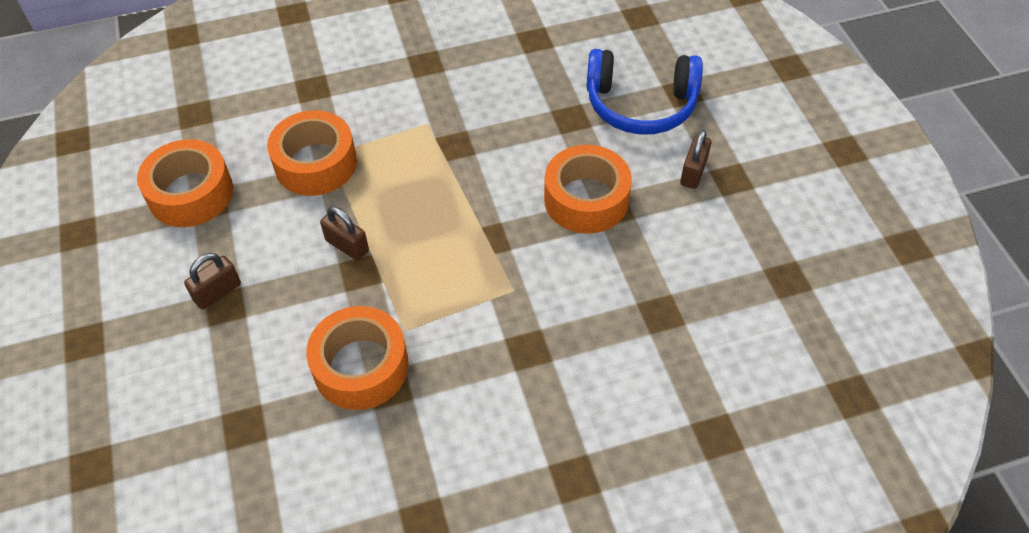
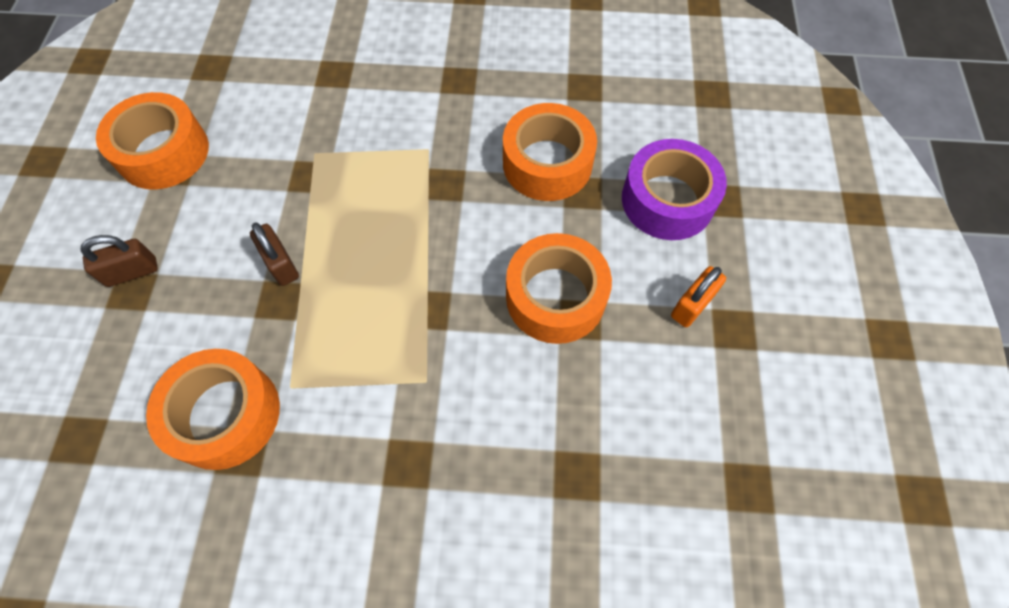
camera: 20 degrees right, 10 degrees up
(315, 163) = (296, 158): orange tape -> orange tape (547, 163)
(640, 104) = (667, 200): blue headphones -> purple tape
(693, 172) = (692, 305): brown padlock -> orange padlock

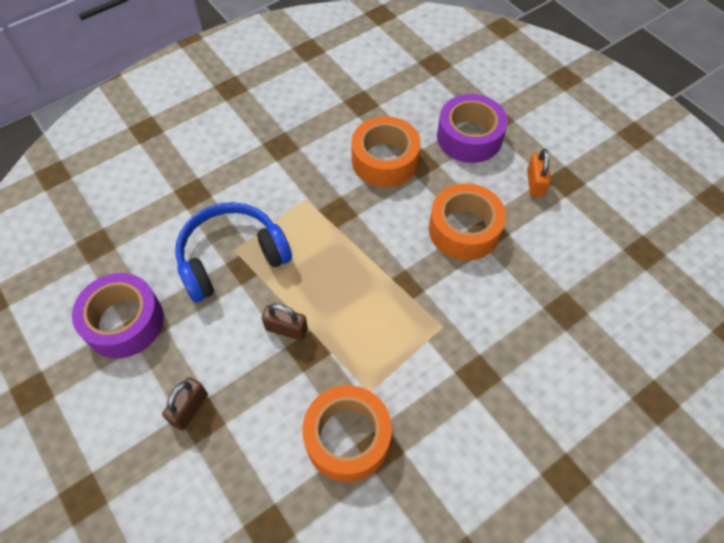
camera: 40 degrees left, 5 degrees down
(163, 152) = (124, 322): orange tape -> purple tape
(304, 159) = (232, 258): none -> blue headphones

